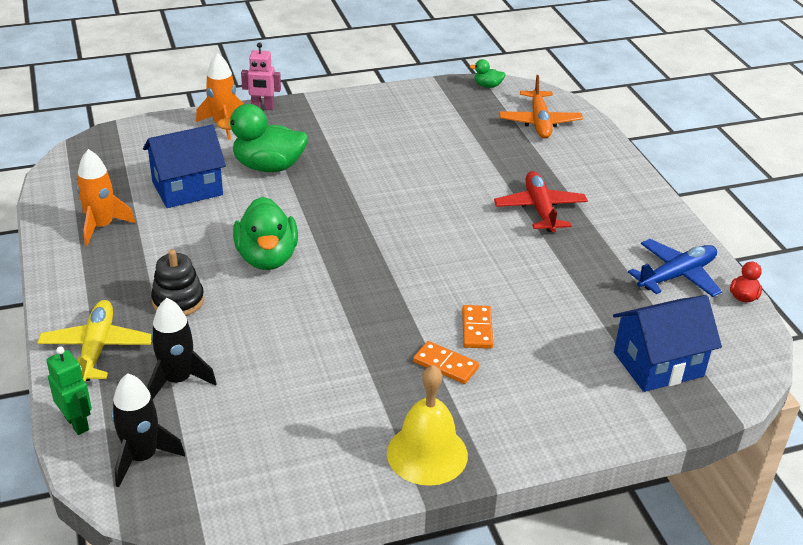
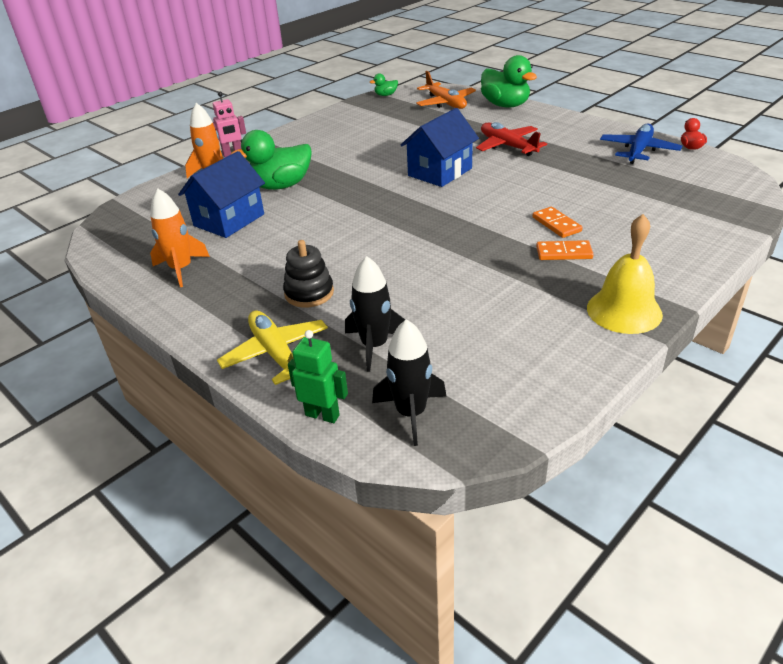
camera: 25 degrees left, 0 degrees up
(267, 258) = (349, 239): green duck -> green duck (505, 105)
(658, 364) = (694, 199): blue house -> blue house (440, 172)

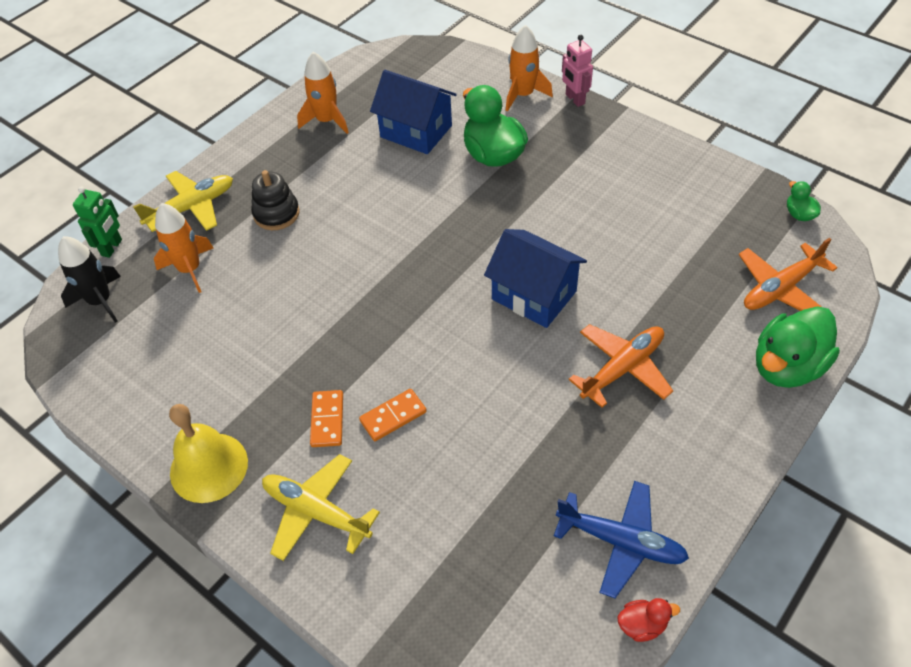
camera: 85 degrees right, 15 degrees up
(374, 346) = (190, 269): black rocket -> orange rocket
(507, 146) = (622, 368): red plane -> orange plane
(652, 254) = (316, 512): none -> yellow plane

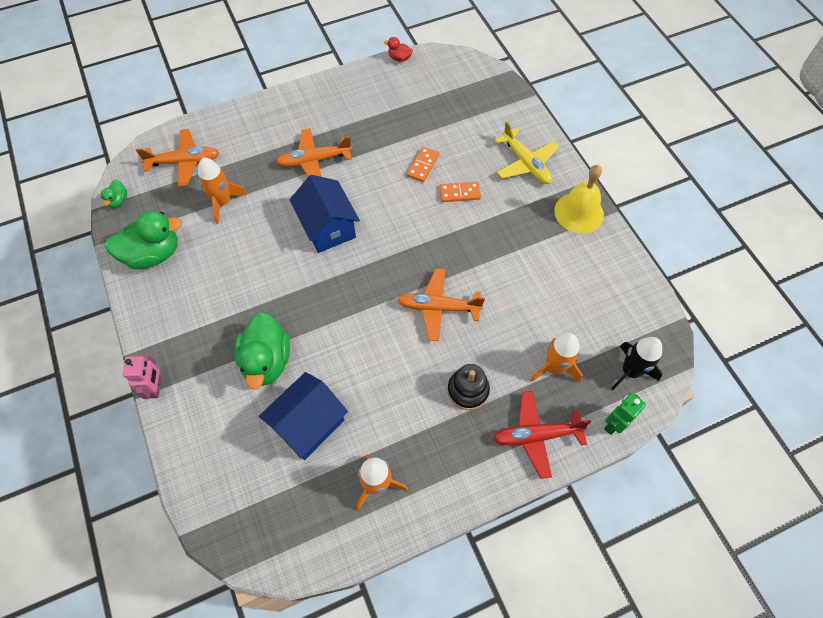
camera: 155 degrees left, 10 degrees up
(192, 207) = (536, 436): yellow plane -> red plane
(327, 420) = (499, 208): orange domino -> orange domino (423, 165)
(347, 270) = (438, 307): none -> orange plane
(416, 131) = (308, 424): blue house -> blue house turned 75 degrees clockwise
(523, 95) = (191, 418): orange rocket -> orange rocket (223, 202)
(621, 542) = (383, 88): blue plane -> none
(787, 366) = (229, 122): green duck -> green duck (153, 254)

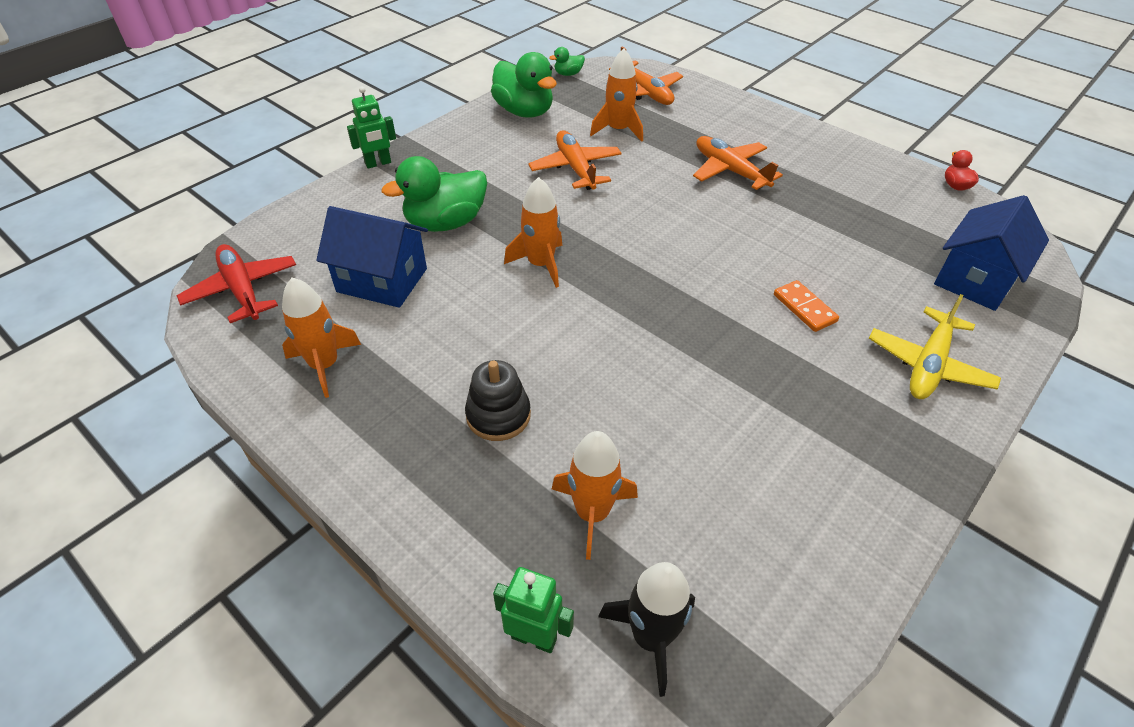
camera: 65 degrees right, 15 degrees down
(156, 387) = (378, 163): pink robot -> green robot
(328, 227) = (649, 210): blue house -> blue house (975, 279)
(347, 316) = (540, 264): none -> orange rocket
(423, 165) = (813, 259): orange domino -> none
(438, 307) = (607, 343): orange plane -> orange plane (575, 168)
(536, 436) = (463, 523): red plane -> red plane (242, 290)
(579, 212) = (904, 462): yellow bell -> none

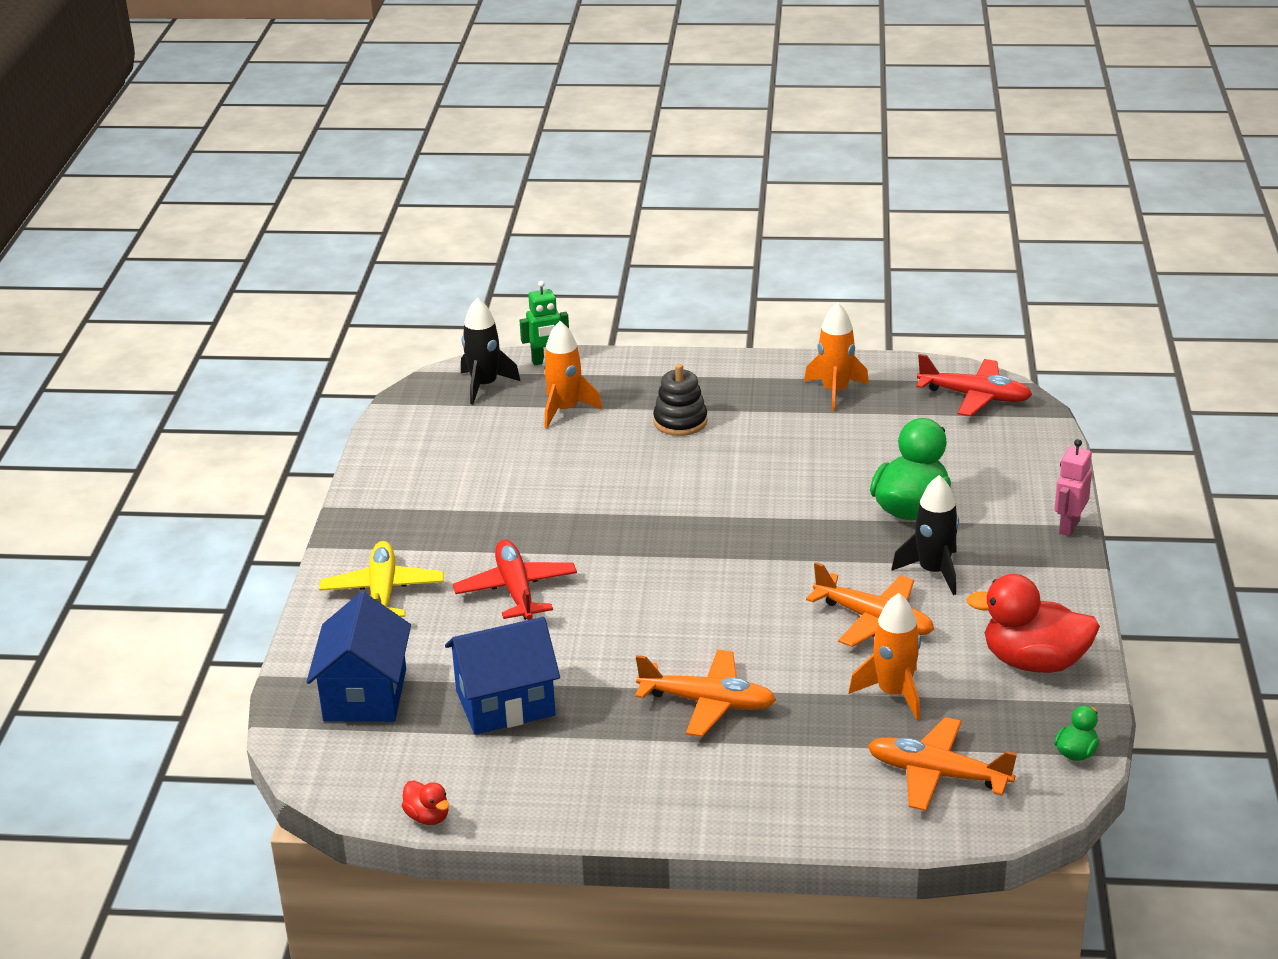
camera: 145 degrees right, 15 degrees down
(378, 163) = (1068, 526): green robot -> pink robot
(382, 280) = (886, 448): blue house -> blue house (505, 703)
(499, 177) = (933, 571): none -> black rocket
(524, 112) = (1034, 662): green duck -> red duck
(540, 264) = (779, 517): orange rocket -> none
(804, 308) = (516, 590): orange domino -> red plane

